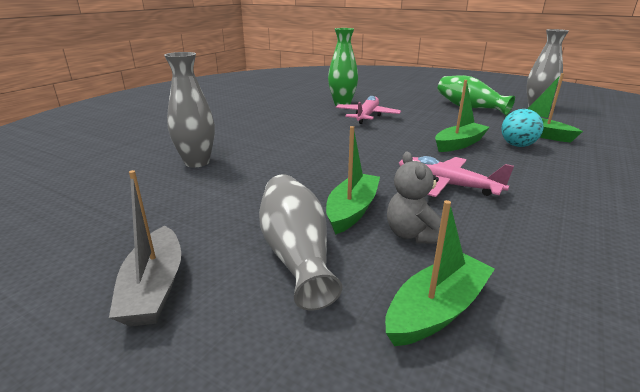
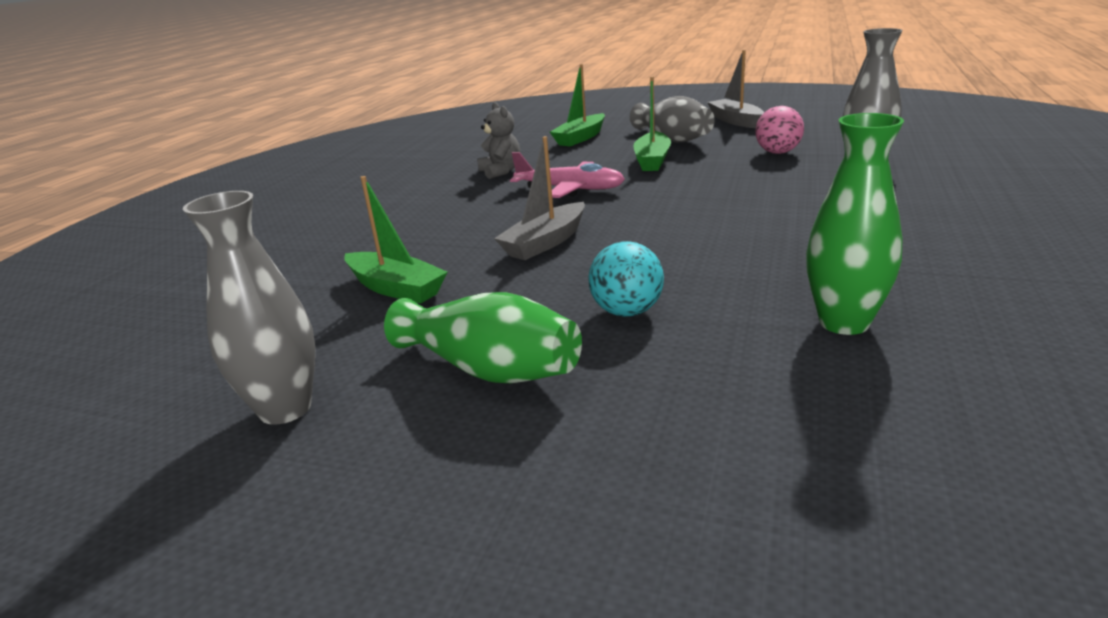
camera: 170 degrees right, 0 degrees up
(225, 193) = (777, 152): none -> pink ball
(367, 116) = (736, 283): pink plane -> none
(412, 235) = (598, 157): grey teddy bear -> grey teddy bear (501, 172)
(459, 144) = (545, 242): green boat -> grey boat
(517, 145) = (454, 255): turquoise ball -> turquoise ball (627, 312)

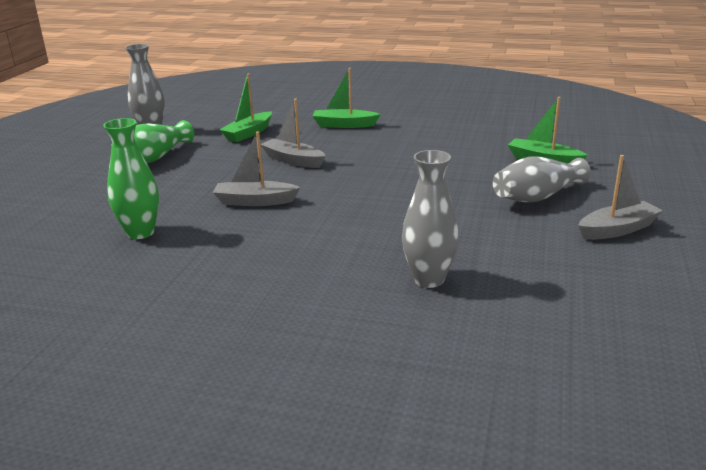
camera: 85 degrees right, 0 degrees up
(501, 172) = (443, 139): grey teddy bear -> none
(570, 189) = (393, 162): pink plane -> none
(627, 312) = (189, 182): turquoise ball -> none
(652, 160) = (464, 188): green boat -> green boat (344, 125)
(701, 252) = (255, 201): none -> grey boat
(777, 152) = (482, 242): pink ball -> none

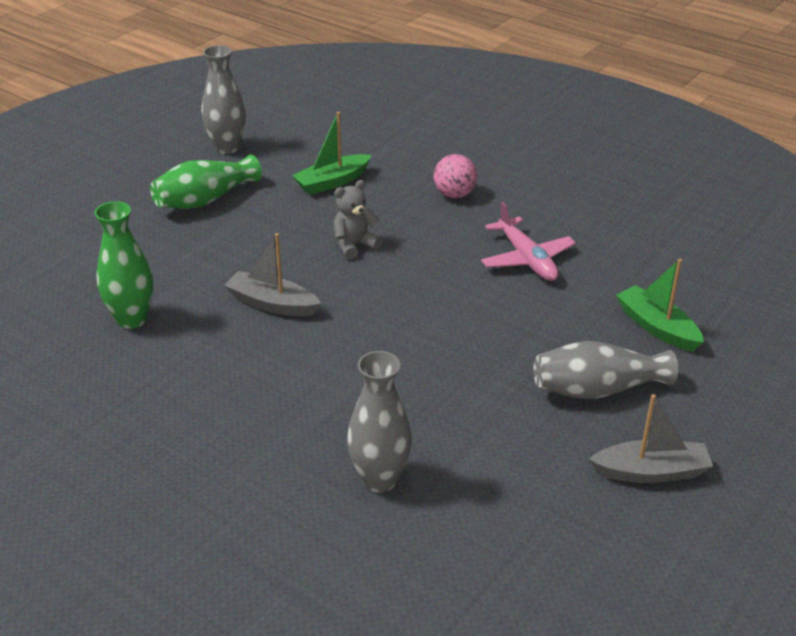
camera: 20 degrees right, 10 degrees up
(293, 160) = (354, 245): grey boat -> grey teddy bear
(344, 125) = (454, 194): green boat -> pink ball
(424, 145) = (526, 259): none -> pink plane

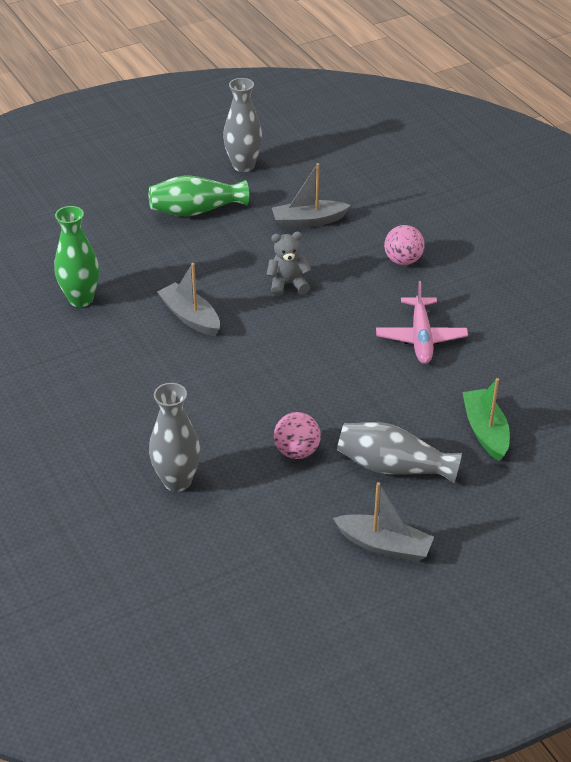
camera: 25 degrees right, 5 degrees up
(332, 182) = (308, 221): green boat -> grey boat
(487, 405) = (297, 451): none -> pink ball

